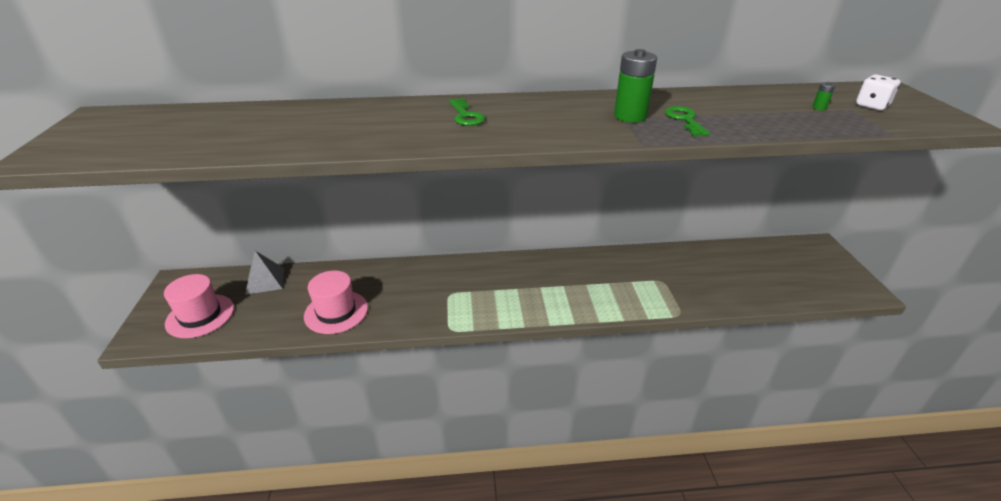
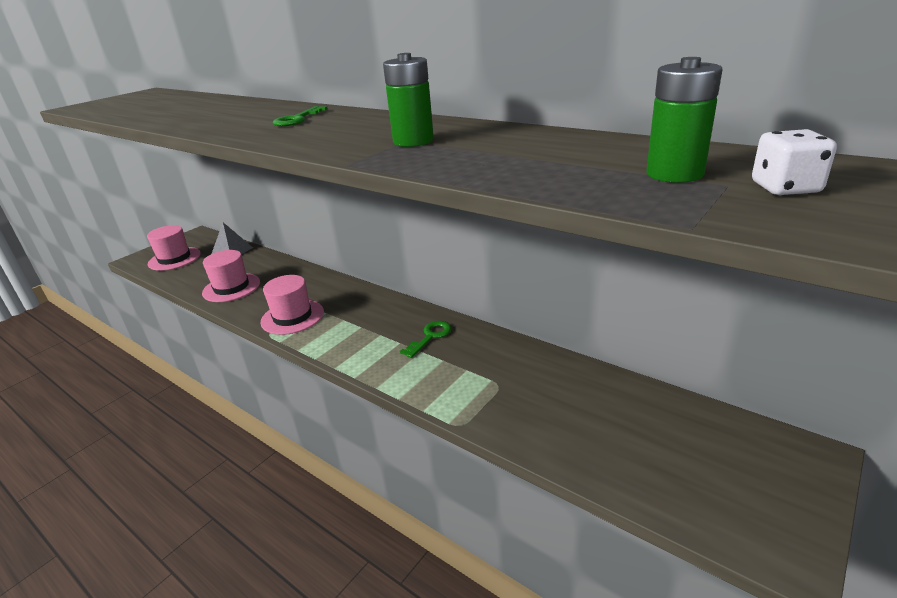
camera: 45 degrees right, 5 degrees down
(447, 307) = (292, 317): none -> pink hat
(684, 120) = (455, 153): green key -> green key (430, 337)
(819, 108) = (674, 174): green battery -> green battery, size x2.41

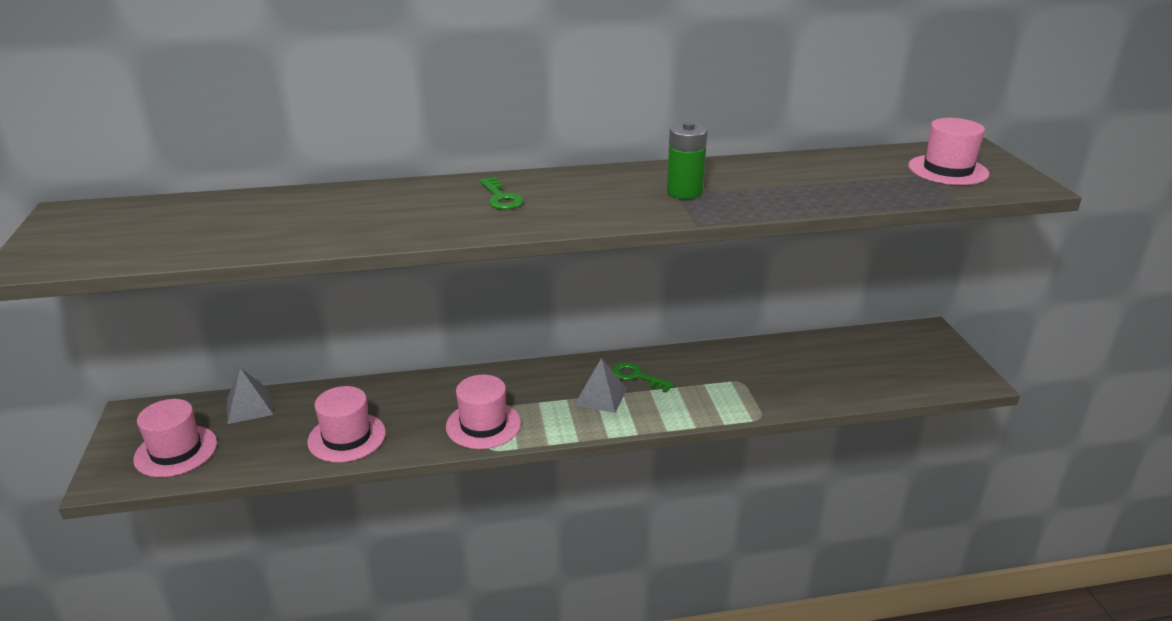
camera: 50 degrees left, 0 degrees up
(382, 337) = (600, 396): none -> grey pyramid
(430, 337) = (637, 377): green key -> green key turned 45 degrees counterclockwise
(674, 174) = (891, 175): green battery -> none
(785, 188) = (948, 170): white dice -> pink hat

